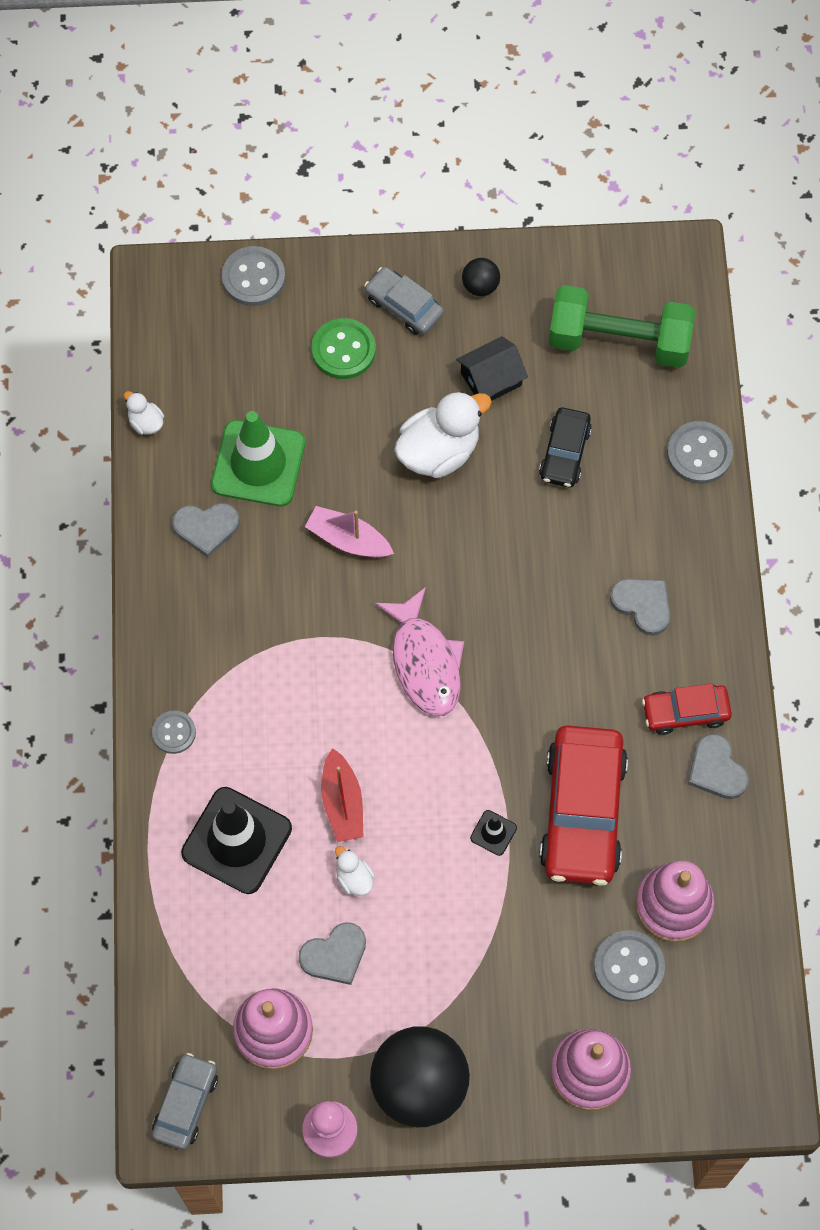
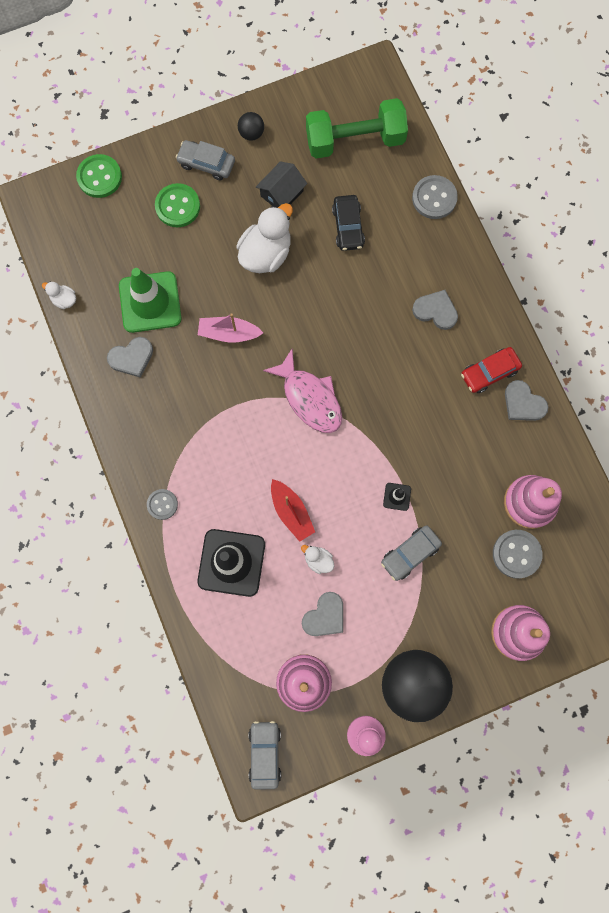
camera: 20 degrees left, 10 degrees up
(253, 278) = (99, 177): grey button -> green button
(482, 914) = (410, 554): none -> grey car
(583, 812) = (449, 462): red car -> none

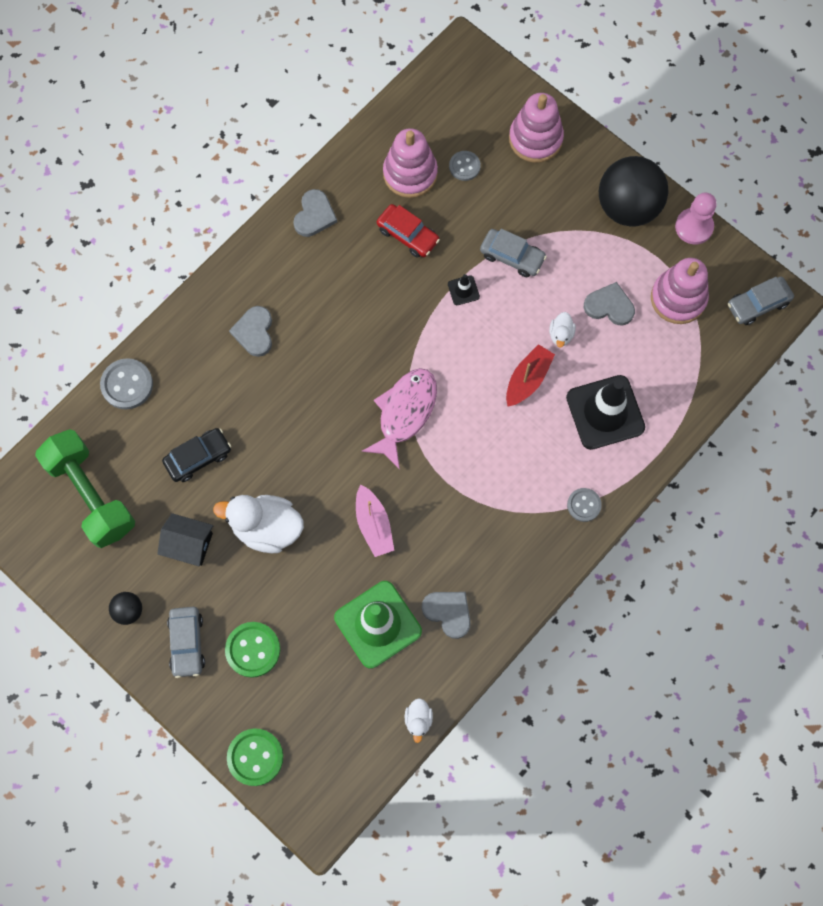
camera: 115 degrees left, 5 degrees down
(489, 372) = (297, 257): red car -> red car (408, 235)
(516, 554) = (464, 166): grey button -> grey button, size x0.64

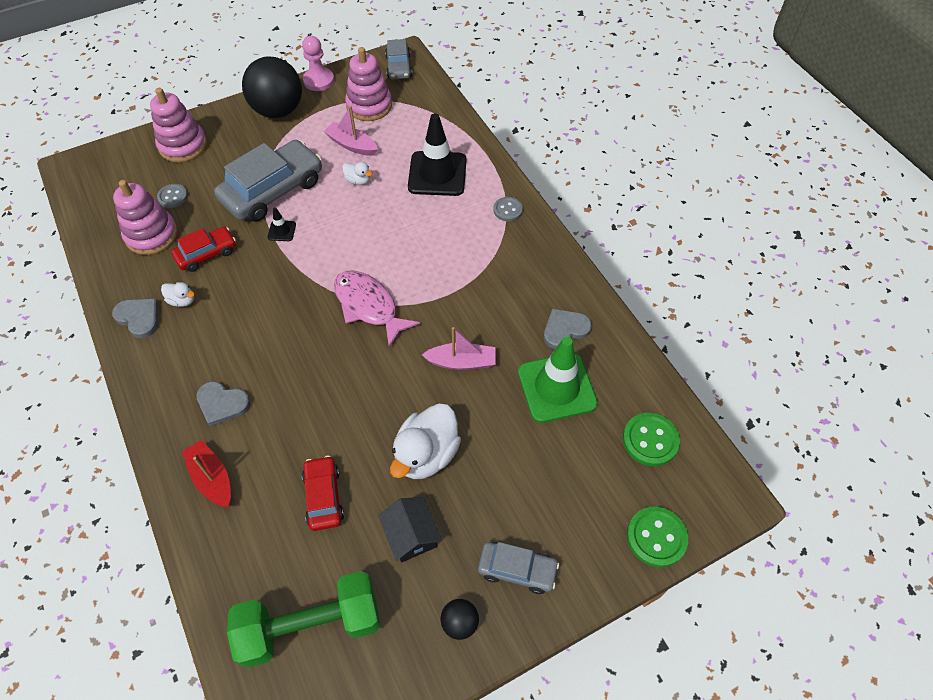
camera: 70 degrees left, 15 degrees down
(127, 384) = (206, 546): grey button -> none
(188, 544) = (411, 535): black house -> black house turned 60 degrees counterclockwise
(198, 457) = (323, 497): black car -> red car
(253, 650) = (545, 505): green button -> green button (650, 440)
(418, 720) = (655, 382): white duck -> white duck (182, 300)
(512, 256) = (273, 190): grey car -> grey car, size x1.84
(527, 379) = (384, 213): red boat -> red boat (212, 478)
(609, 306) = (352, 145): grey heart -> pink boat

